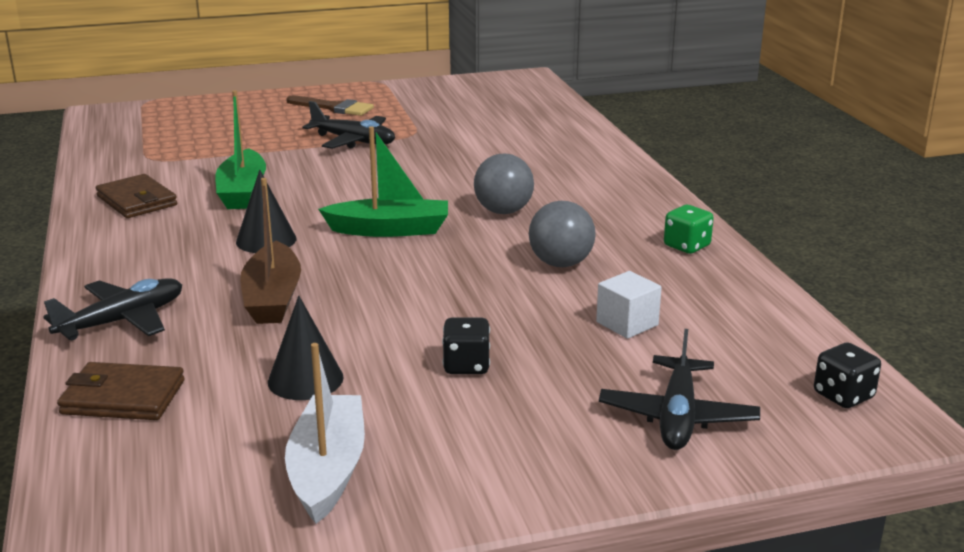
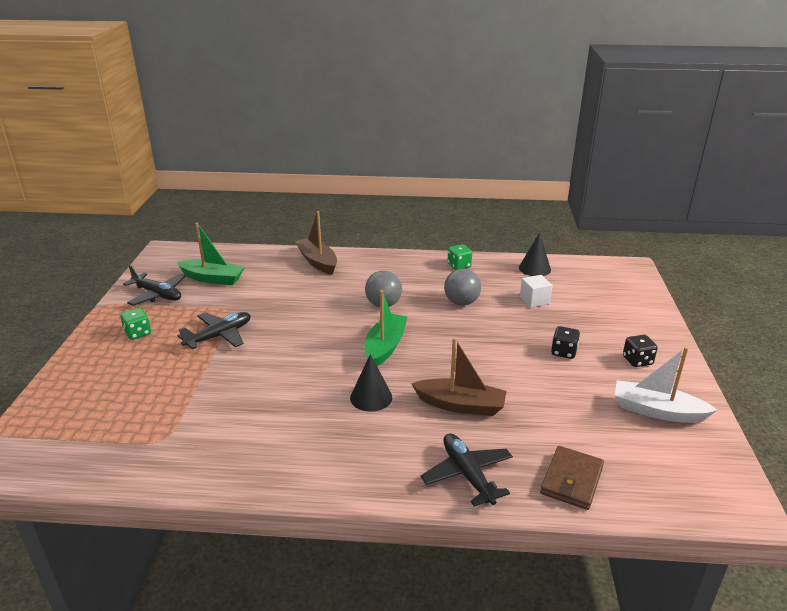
camera: 70 degrees left, 5 degrees up
(137, 201) = (253, 454): brown wallet -> none
(242, 192) = (276, 398): green boat -> green boat (212, 278)
(305, 379) = (566, 406): black cone -> black cone (534, 268)
(334, 108) = (138, 333): brown brush -> green dice
(586, 153) = (317, 262): none -> brown boat
(677, 417) = (621, 309): black plane -> black plane (158, 294)
(843, 395) = (610, 270): black dice -> black dice (637, 361)

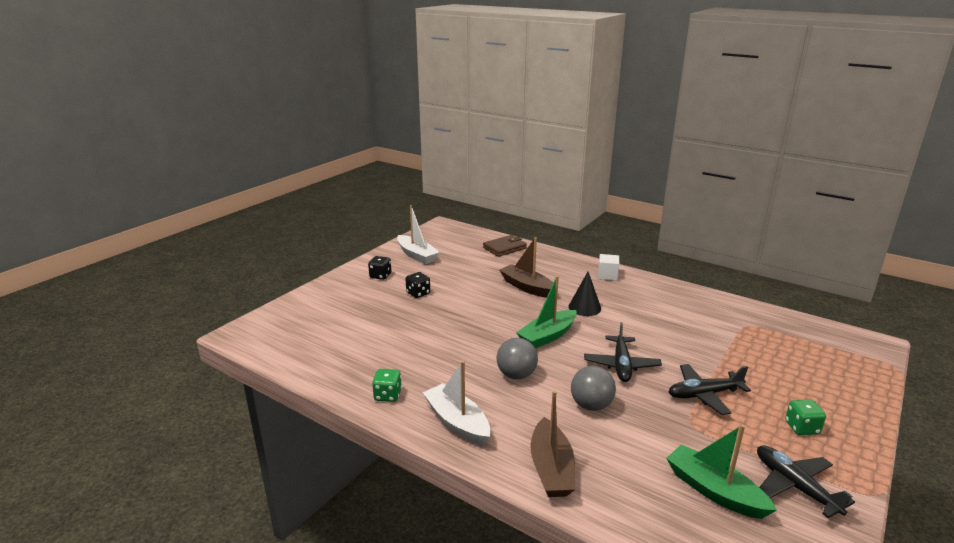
camera: 150 degrees left, 5 degrees down
(395, 266) = (457, 422): none -> white boat
(461, 302) = (440, 352): grey ball -> grey ball (591, 405)
(467, 474) = (556, 262): black plane -> black plane (621, 365)
(534, 268) = (320, 364): black cone -> none
(534, 300) = (375, 333): white cube -> white cube (607, 275)

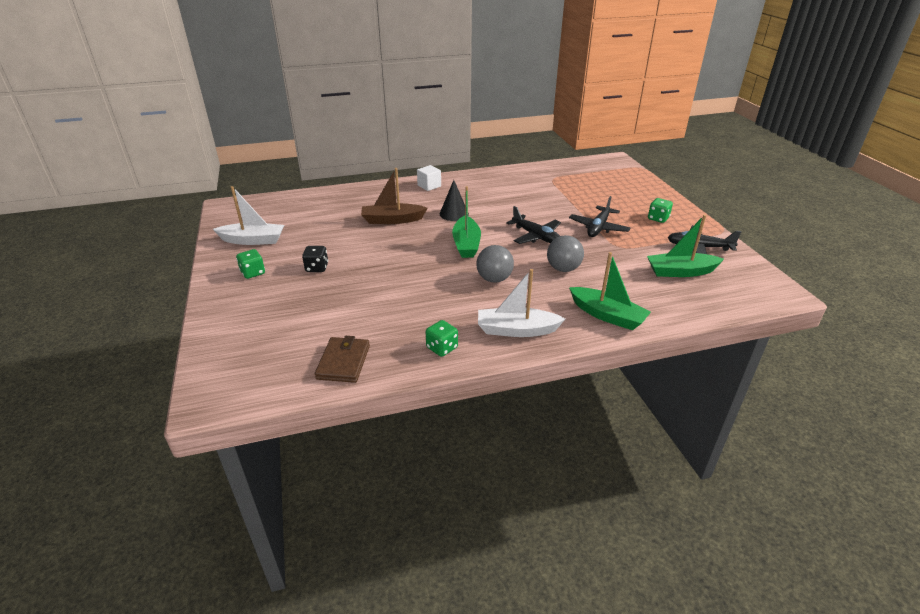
camera: 50 degrees left, 10 degrees up
(380, 276) = (253, 273): black dice -> green dice
(504, 248) = (319, 200): brown wallet -> brown wallet (343, 362)
(551, 468) = (607, 315): brown boat -> green boat

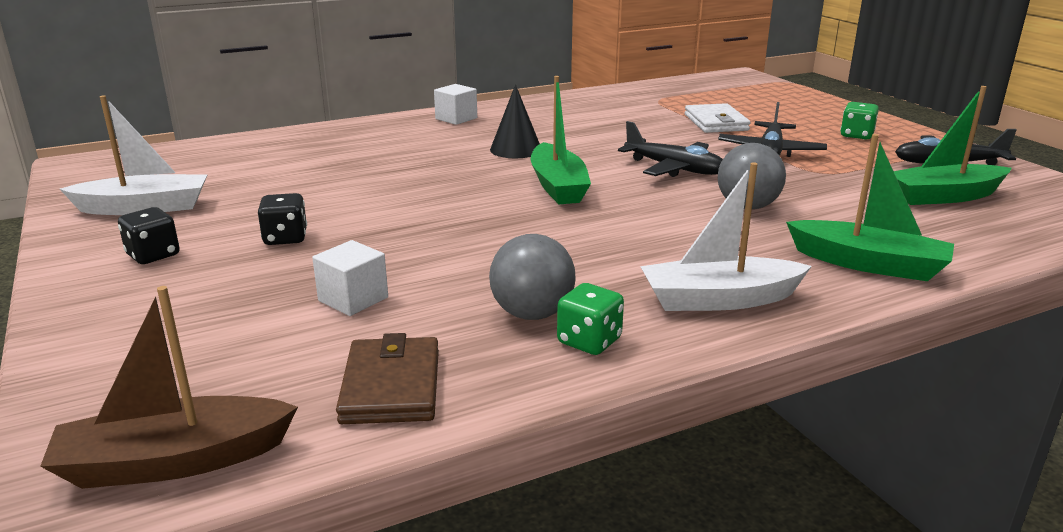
camera: 10 degrees left, 10 degrees down
(253, 273) = (153, 255): green dice -> black dice
(339, 310) = (353, 299): none -> white cube
(392, 220) = (409, 163): brown boat -> brown boat (174, 461)
(494, 279) = (634, 229): grey ball -> grey ball (532, 314)
(578, 201) = (716, 122): none -> white wallet

